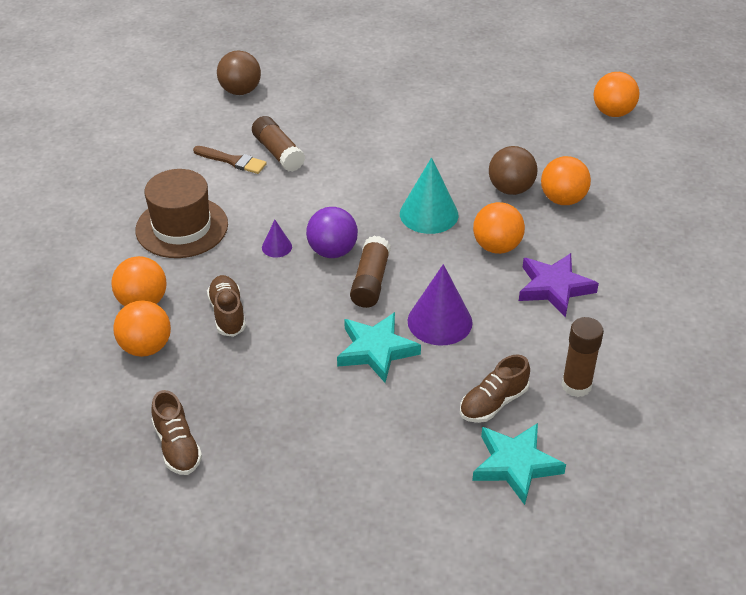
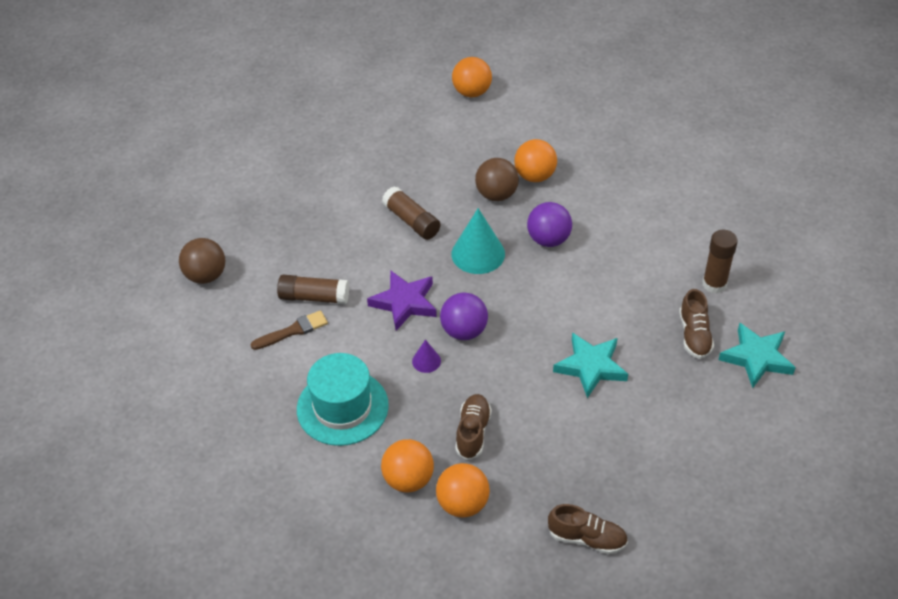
camera: 50 degrees left, 5 degrees up
(182, 227) = (342, 407): brown hat -> turquoise hat
(227, 314) = (473, 432): brown shoe -> brown shoe turned 75 degrees clockwise
(370, 281) = (518, 329): brown glue stick -> brown glue stick (411, 221)
(439, 321) = (594, 315): purple cone -> none
(497, 247) = (548, 239): orange ball -> purple ball
(554, 288) = (616, 237): purple star -> purple star (404, 303)

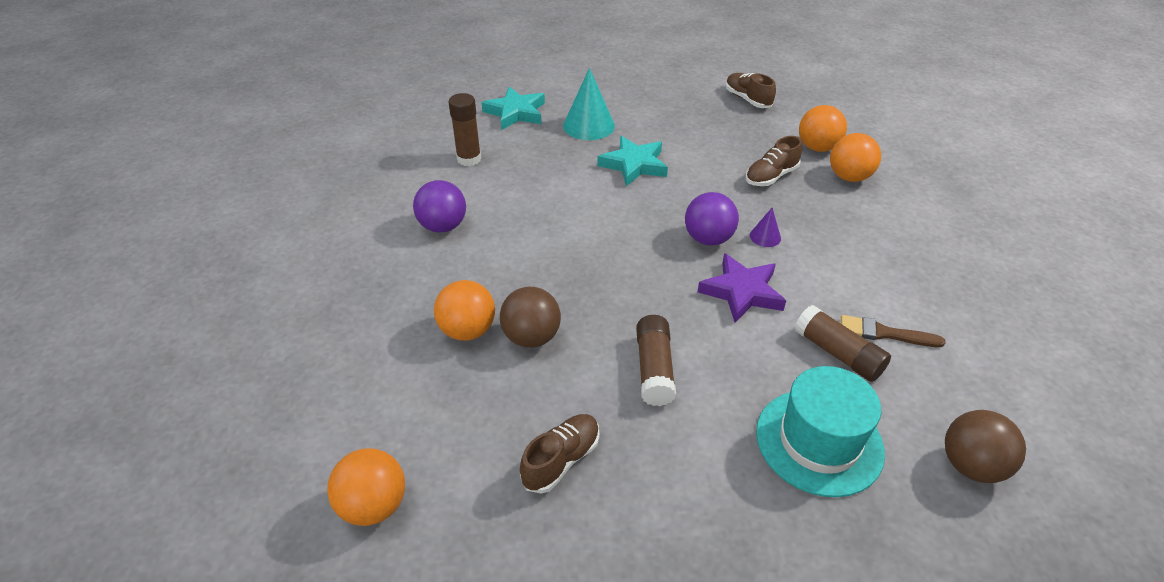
camera: 140 degrees left, 5 degrees down
(342, 407) = (873, 245): turquoise hat -> turquoise hat (819, 441)
(478, 254) = (622, 291): turquoise cone -> turquoise cone (589, 125)
(548, 239) = (542, 263): purple ball -> purple ball (443, 226)
(694, 335) = (534, 142): brown shoe -> brown shoe (561, 460)

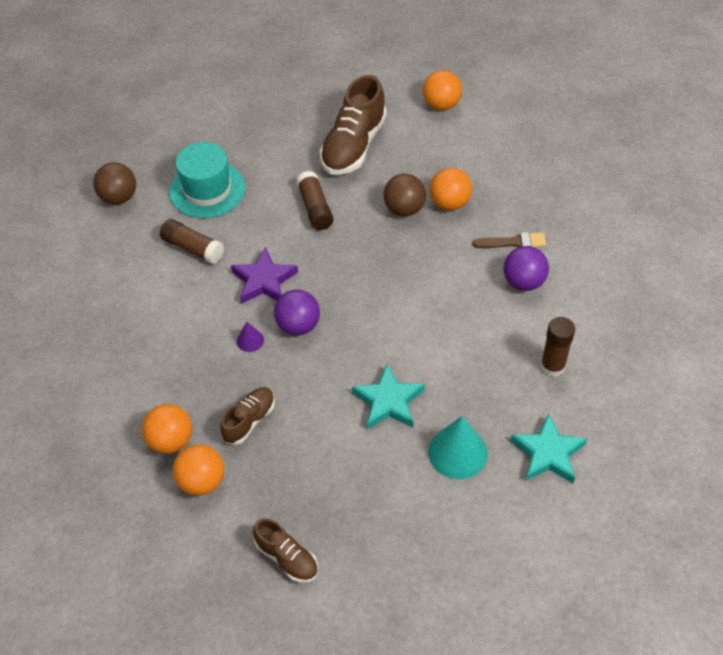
camera: 165 degrees right, 10 degrees up
(561, 460) = (353, 146): brown shoe -> brown shoe, size x1.82
(884, 333) = (158, 271): brown brush -> brown brush (513, 242)

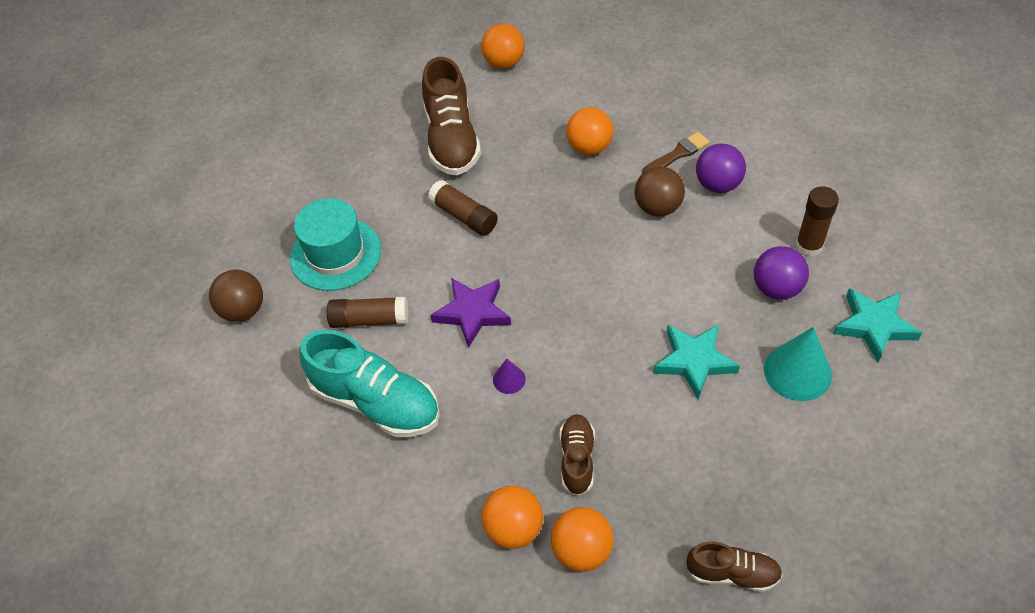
camera: 30 degrees left, 0 degrees up
(152, 306) = (376, 402): none -> turquoise shoe
(298, 325) = (545, 338): purple ball -> purple ball (776, 288)
(404, 209) = (552, 174): brown ball -> brown ball (658, 207)

